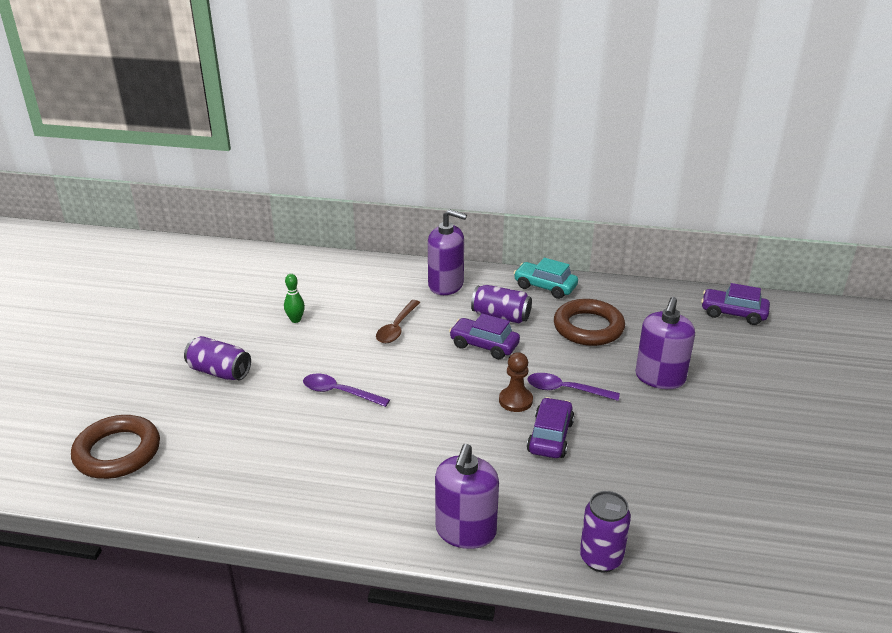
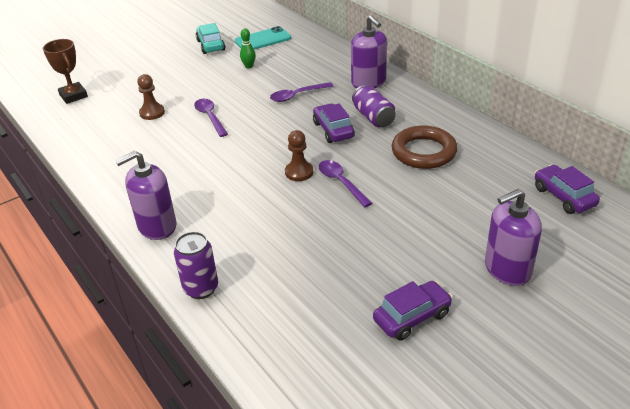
camera: 45 degrees right, 5 degrees up
(117, 452) = (73, 96): brown ring -> brown trophy
(219, 372) = (171, 78): purple can -> none
(262, 421) = (152, 113): none -> brown pawn
(265, 285) = (263, 40): none -> turquoise phone
(397, 328) = (297, 95): brown spoon -> purple spoon
(545, 287) = (436, 112): turquoise car -> turquoise car (211, 45)
(550, 437) = (285, 204): purple car -> purple car (412, 317)
(660, 377) = (421, 209): purple soap dispenser -> purple soap dispenser (507, 269)

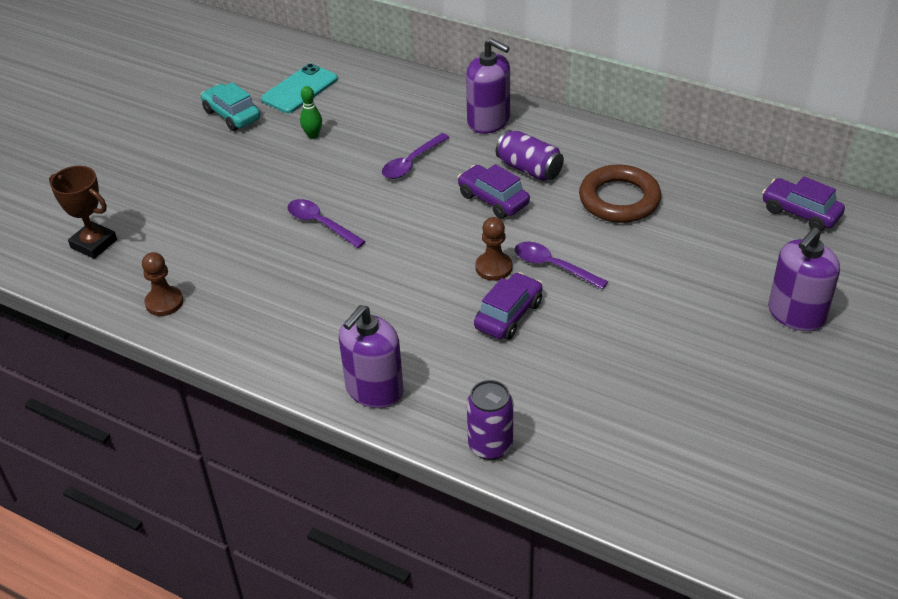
camera: 25 degrees left, 5 degrees up
(152, 113) = (234, 239): brown pawn -> brown pawn (164, 302)
(412, 317) = (738, 398): purple car -> purple car (508, 315)

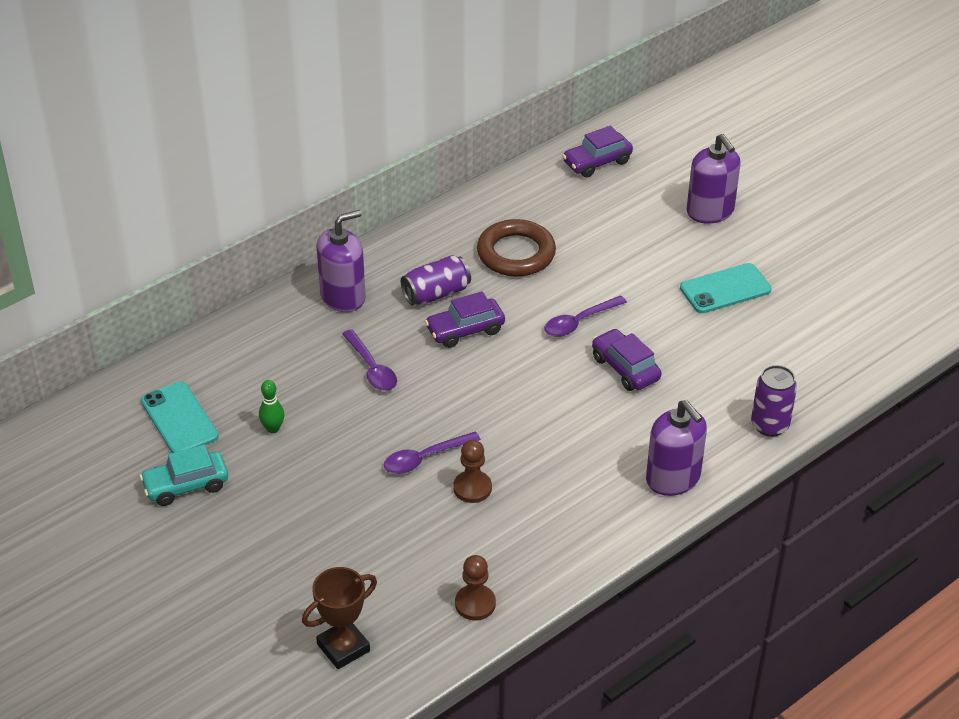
camera: 70 degrees left, 0 degrees up
(493, 267) = (559, 359): brown pawn -> brown pawn (472, 488)
(679, 358) = (725, 289): none -> turquoise phone

